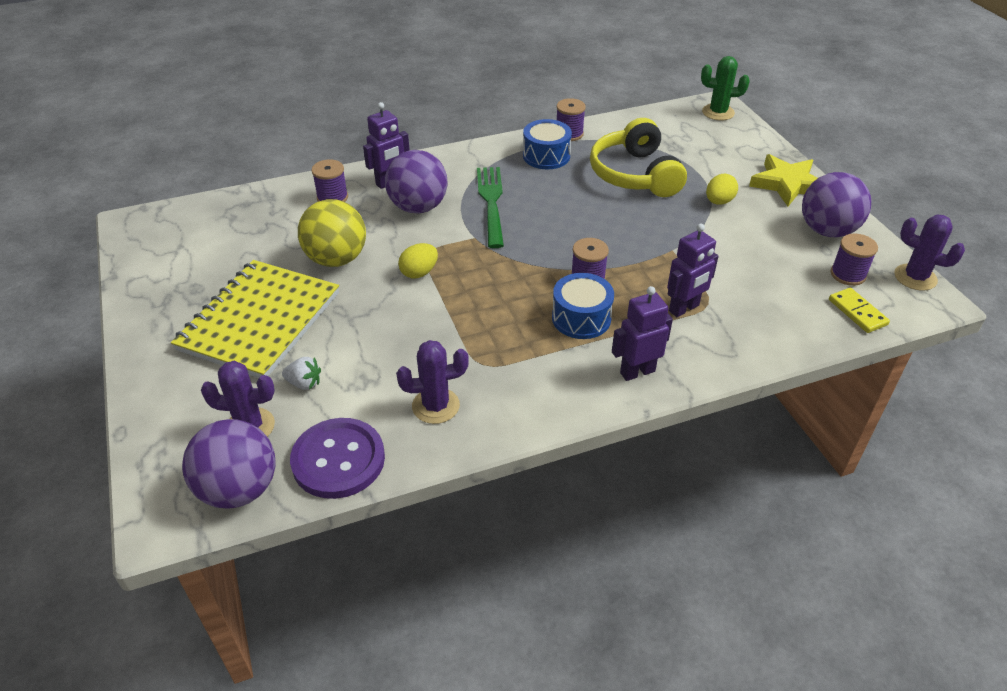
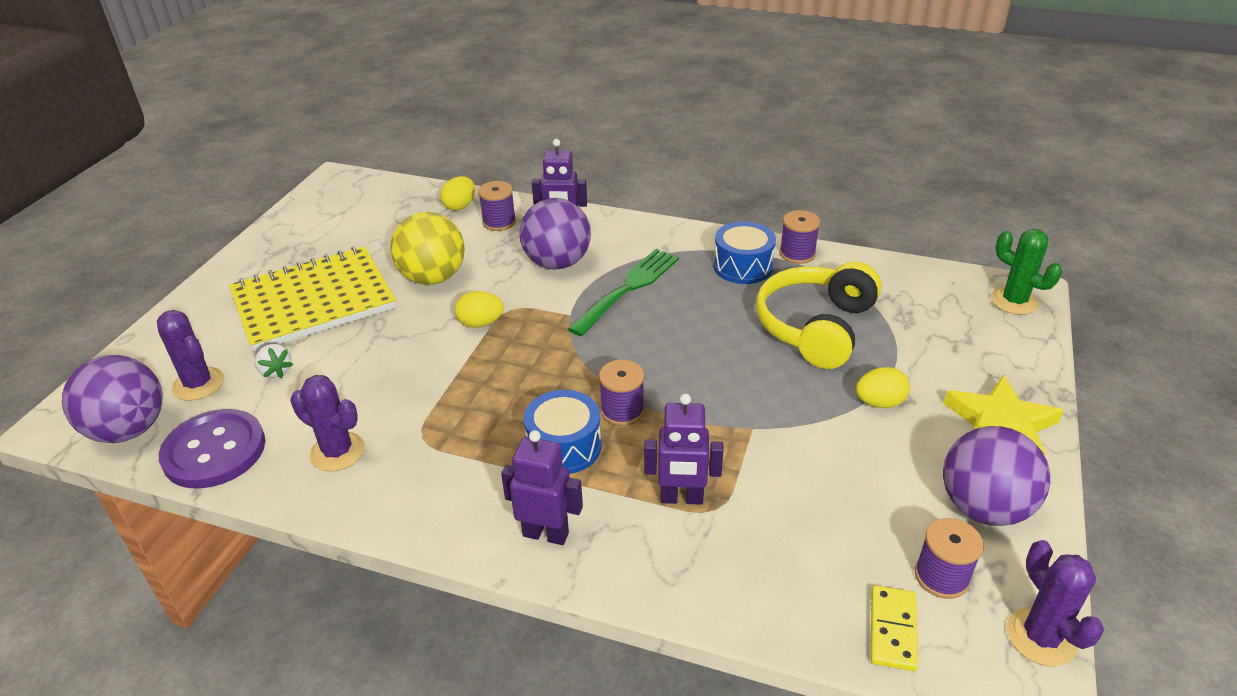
camera: 40 degrees right, 5 degrees down
(282, 199) = (460, 206): none -> yellow egg

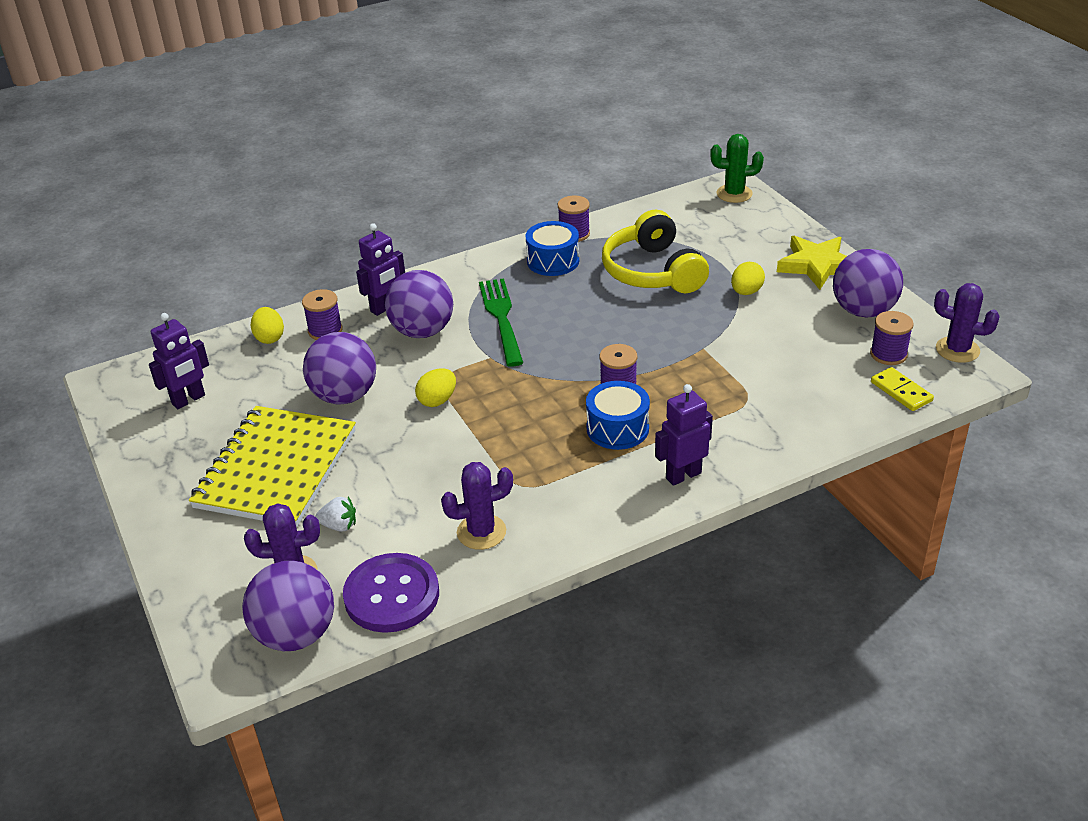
camera: 45 degrees left, 0 degrees up
(433, 278) = (344, 396): yellow ball -> purple ball
(681, 498) = (723, 407): purple robot -> purple robot (189, 400)

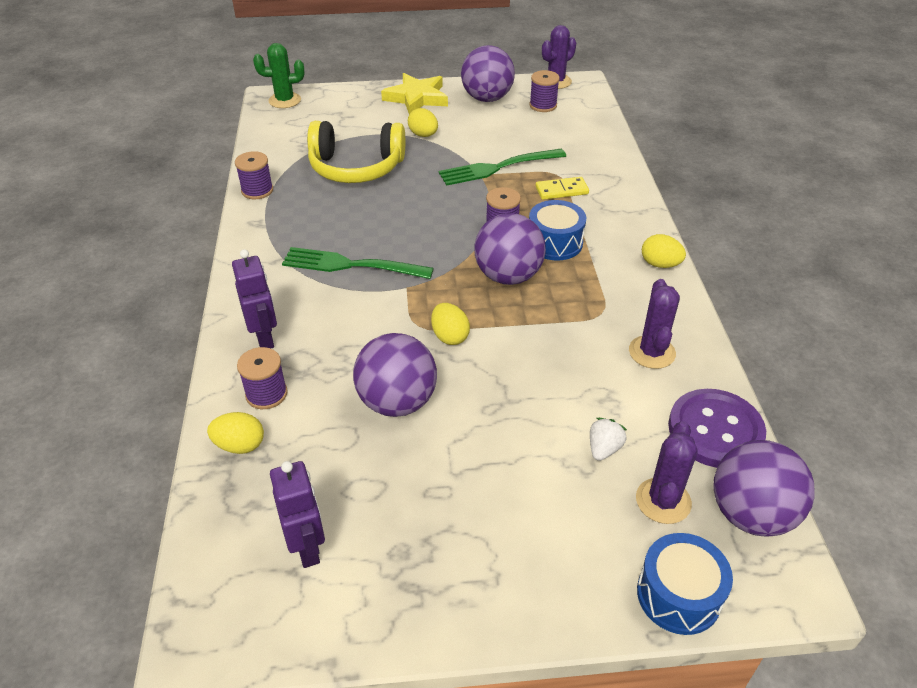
camera: 70 degrees left, 5 degrees up
(276, 469) = (489, 483): yellow notebook -> none
(422, 331) = (329, 321): purple ball -> purple ball (508, 276)
(553, 261) = (288, 213): blue drum -> blue drum (678, 595)
(630, 512) = (660, 264): none -> yellow egg
(683, 475) = (629, 227): purple robot -> none
(726, 357) = (498, 167): none -> green fork
(734, 194) = (285, 100): green cactus -> green cactus turned 60 degrees clockwise
(901, 391) = (586, 114): yellow domino -> yellow domino (561, 190)

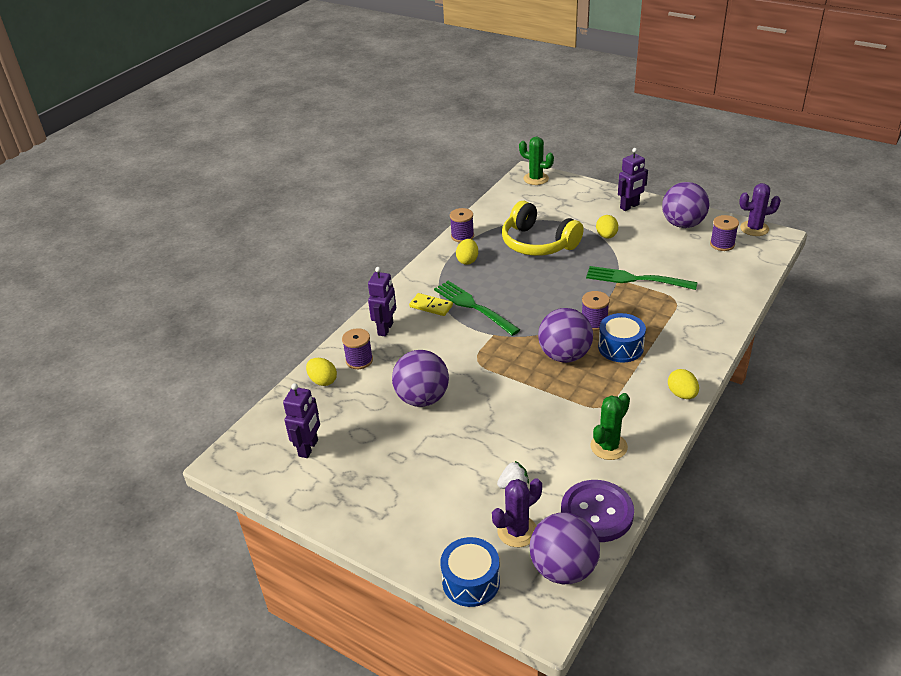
camera: 40 degrees right, 5 degrees down
(417, 98) = (629, 206): yellow star -> purple robot
(450, 336) = (489, 376): yellow egg -> yellow egg (467, 260)
(561, 190) = (666, 313): yellow domino -> yellow domino (431, 306)
(652, 352) = (608, 446): purple cactus -> green cactus

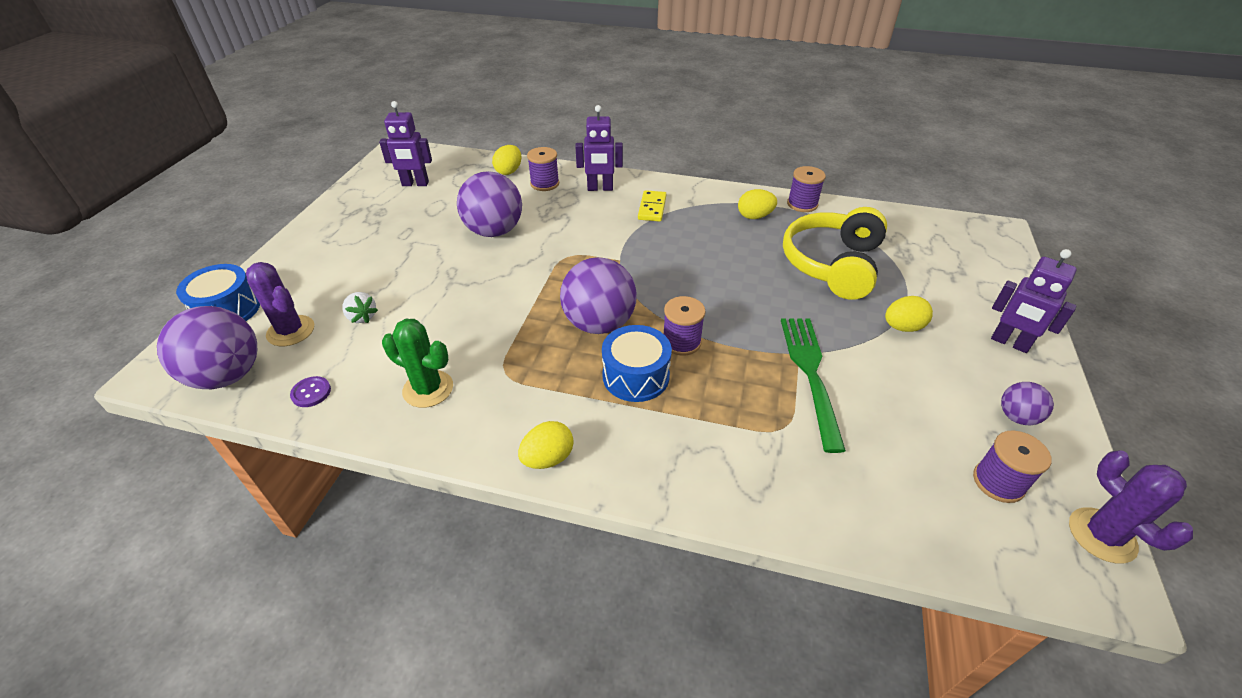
camera: 70 degrees right, 5 degrees up
(474, 307) = (665, 237): green fork -> none
(536, 179) = (990, 238): green cactus -> none
(597, 512) = (311, 393): purple button -> purple button, size x0.41
(683, 224) = (1016, 417): purple ball -> purple ball, size x0.50

